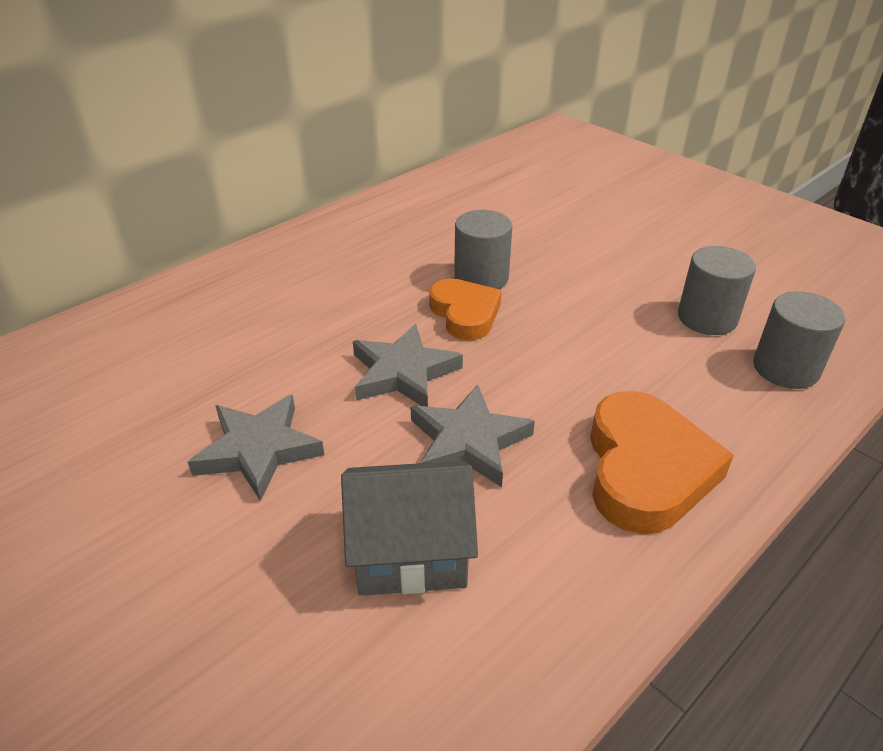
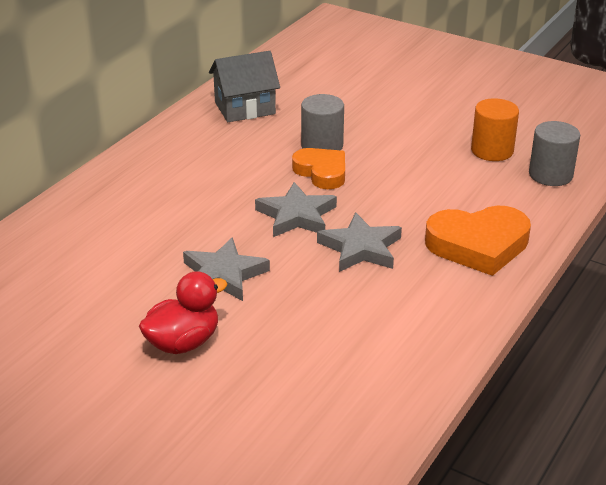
camera: 15 degrees left, 5 degrees down
(136, 560) = (183, 343): none -> red duck
(410, 552) = (352, 309): grey house -> grey house (245, 108)
(646, 470) = (478, 245): orange heart -> orange heart turned 90 degrees clockwise
(707, 318) = (492, 151): grey cylinder -> orange cylinder

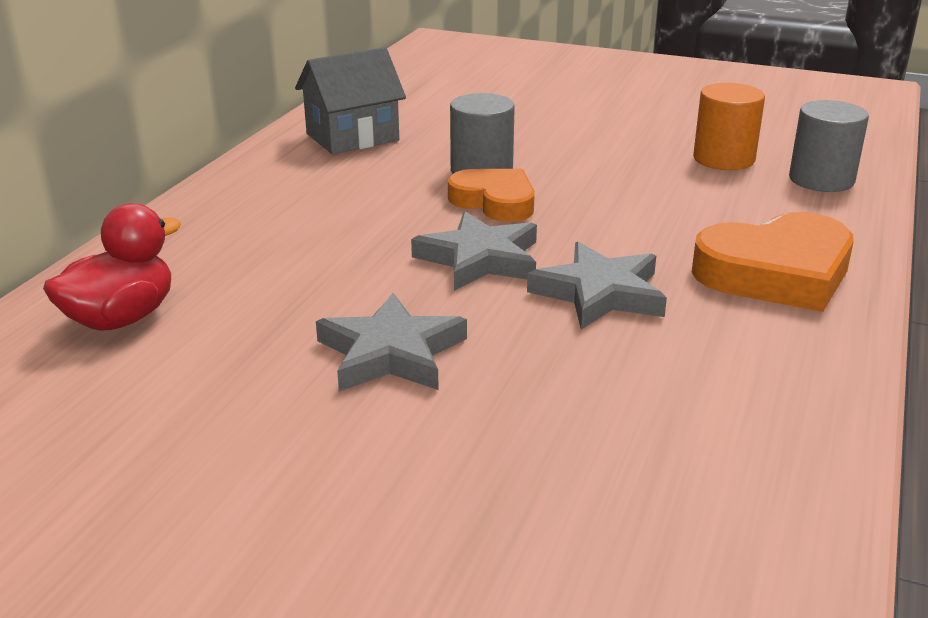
camera: 10 degrees left, 5 degrees down
(183, 343) = (353, 471): red duck -> red duck (121, 318)

